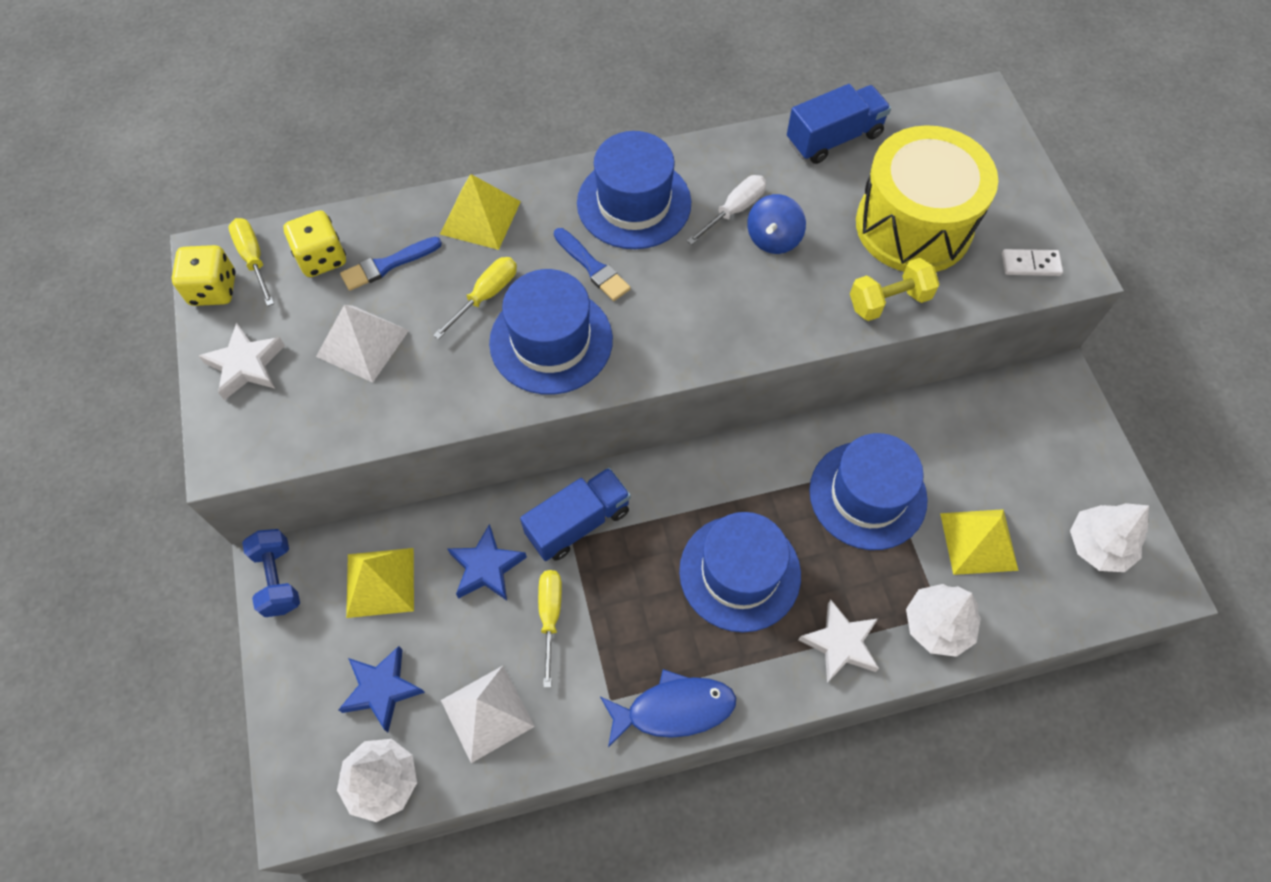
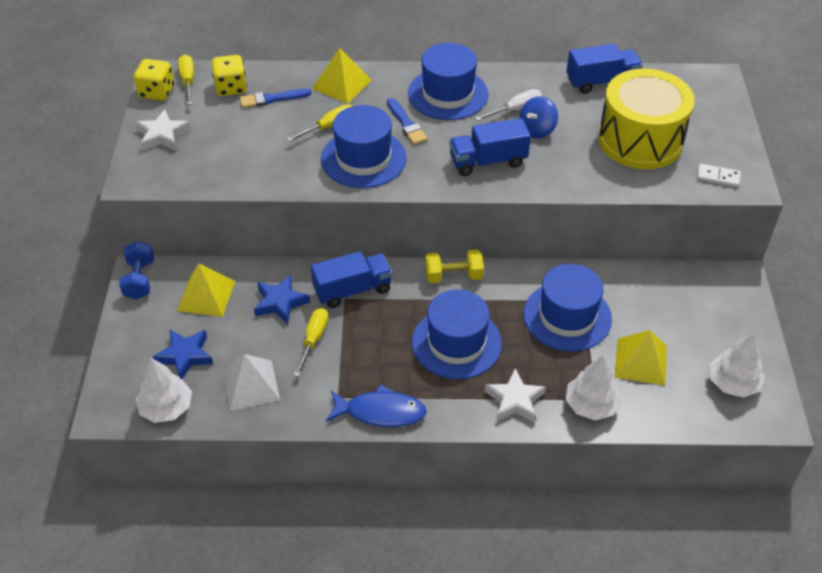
camera: 15 degrees right, 15 degrees down
(362, 343) = (240, 137): white pyramid -> none
(723, 306) = (488, 161): none -> blue truck
(889, 301) = (606, 179): yellow dumbbell -> yellow dumbbell (453, 276)

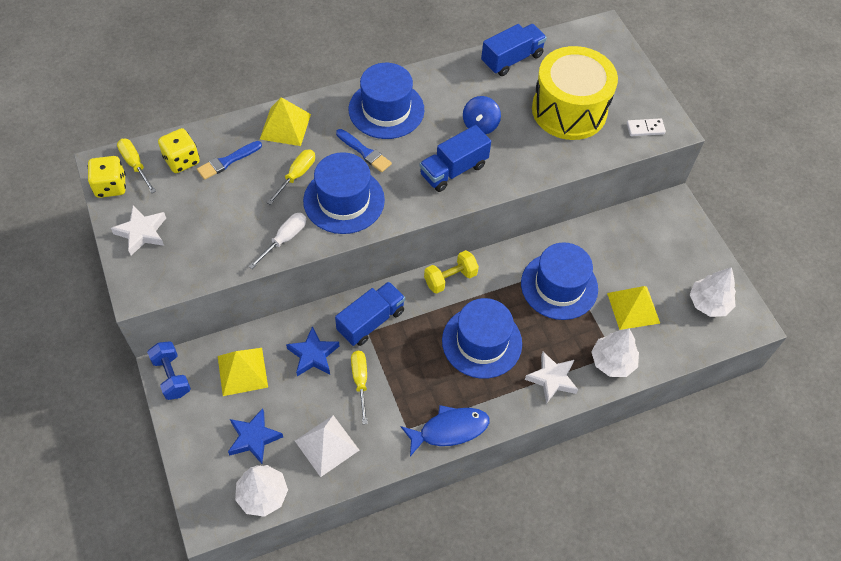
camera: 25 degrees left, 10 degrees up
(516, 109) = (453, 109): white screwdriver -> white screwdriver (285, 239)

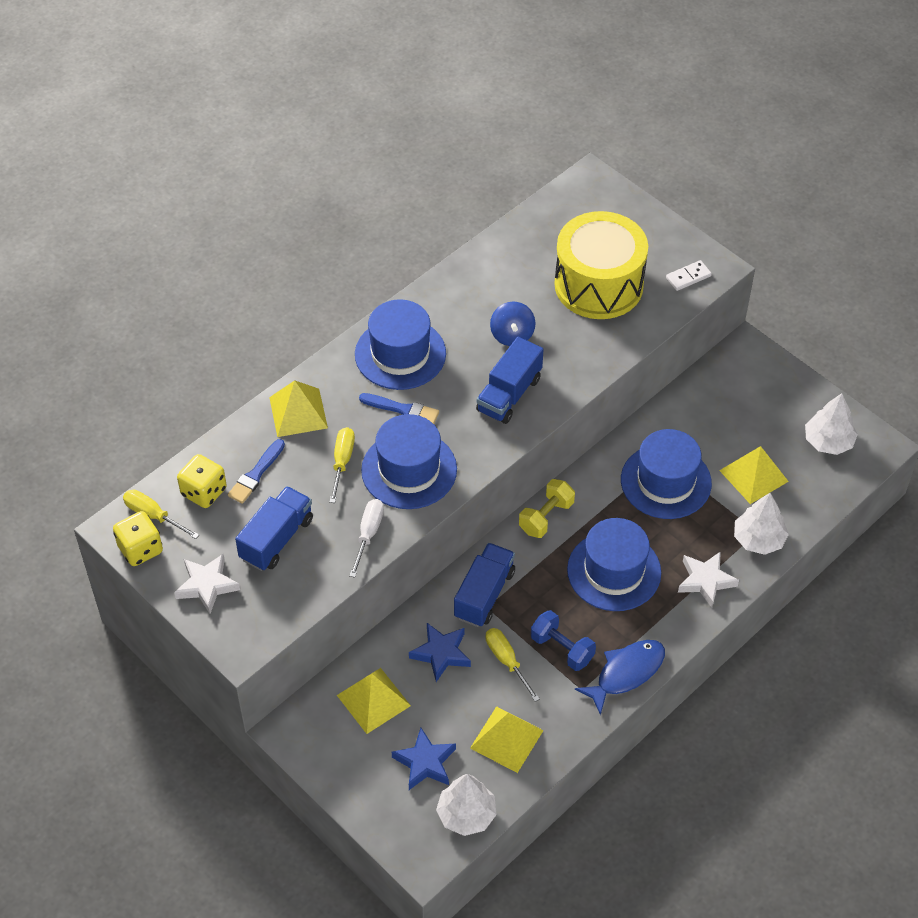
camera: 20 degrees left, 5 degrees down
(172, 376) = (298, 735): blue dumbbell -> blue dumbbell (562, 649)
(327, 445) = (506, 739): white pyramid -> yellow pyramid
(512, 59) = (508, 248): blue truck -> blue truck (276, 539)

